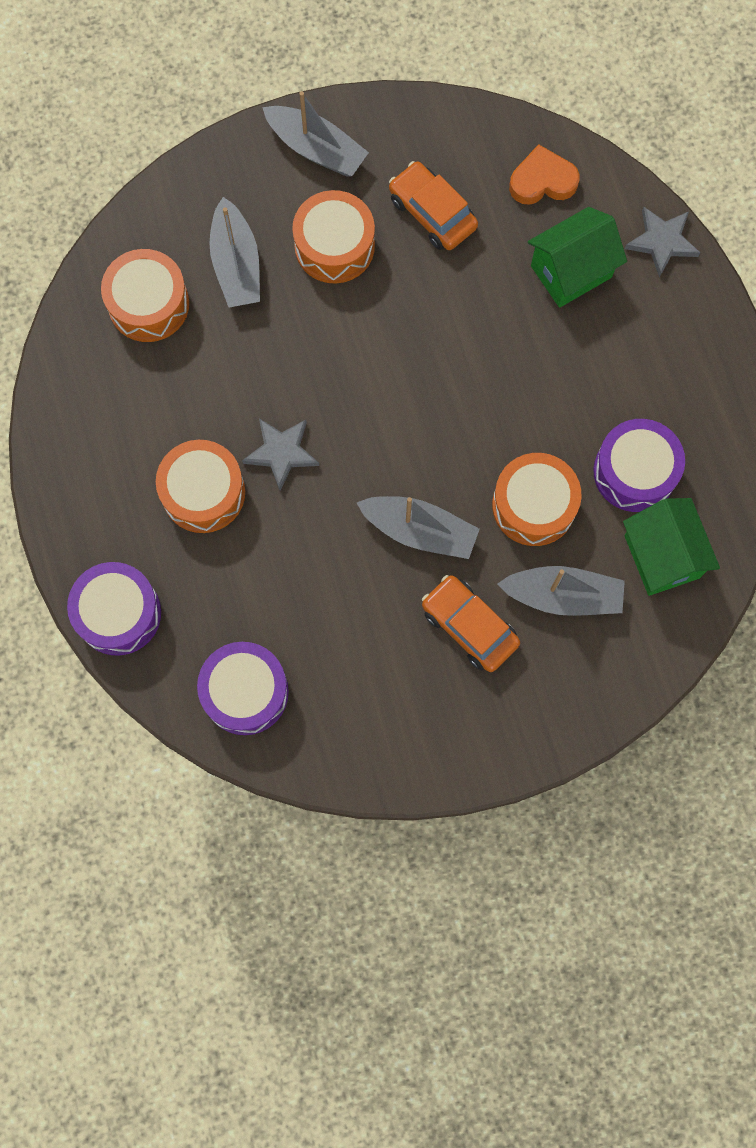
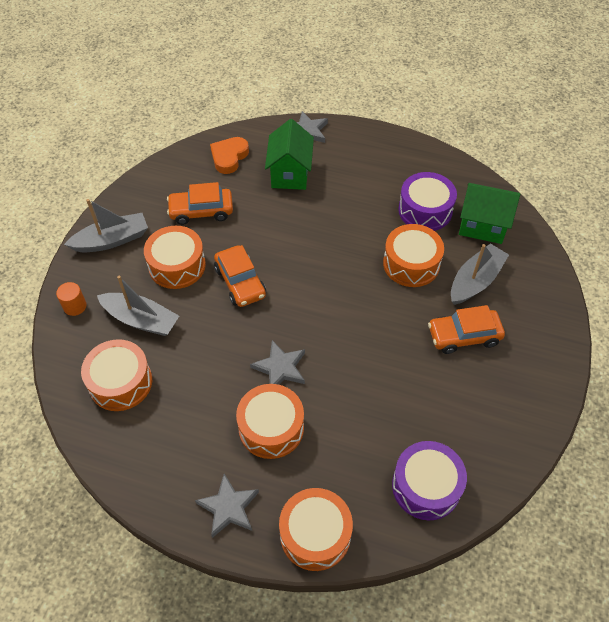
camera: 55 degrees left, 20 degrees down
(89, 511) = (228, 507): none -> grey star
(118, 613) = (315, 534): purple drum -> orange drum
(203, 183) = (75, 306): none -> orange cylinder
(362, 331) = (240, 282): none -> orange car
(419, 531) = (386, 326): grey boat -> none

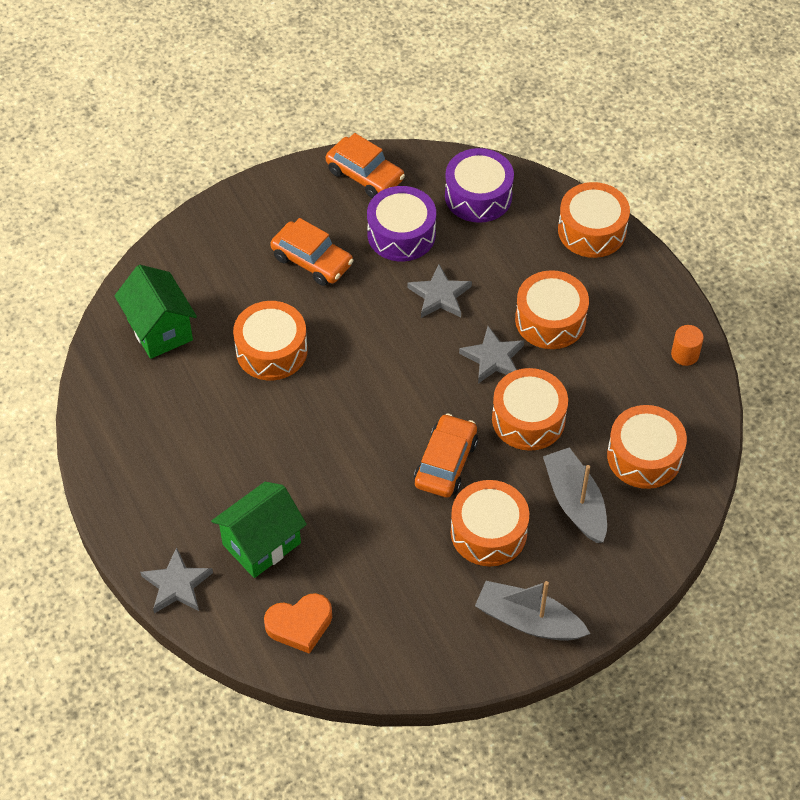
camera: 135 degrees left, 0 degrees up
(75, 306) = (628, 570): orange cylinder -> orange cylinder (685, 354)
(201, 211) = (402, 577): orange car -> orange car (365, 175)
(218, 346) = (528, 419): none -> orange drum
(228, 507) = (639, 293): grey star -> grey star (439, 295)
(425, 210) = (187, 388): purple drum -> purple drum (401, 234)
(475, 281) = (239, 291): grey boat -> none

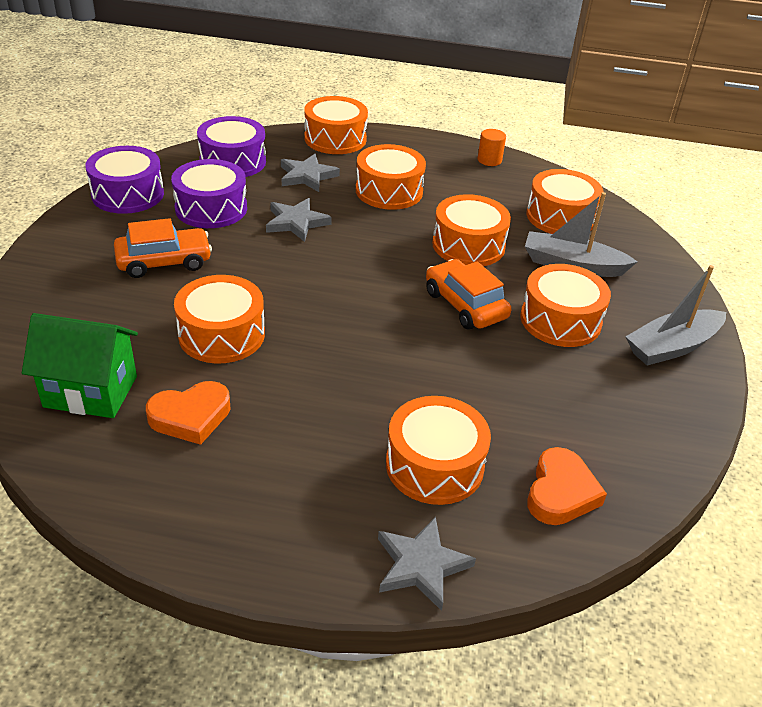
camera: 55 degrees left, 15 degrees down
(186, 393) = (191, 416): none -> orange heart
(261, 544) = (434, 465): green house -> orange drum
(365, 175) = (128, 194): orange car -> purple drum
(493, 358) = (390, 231): grey star -> grey star (307, 176)

